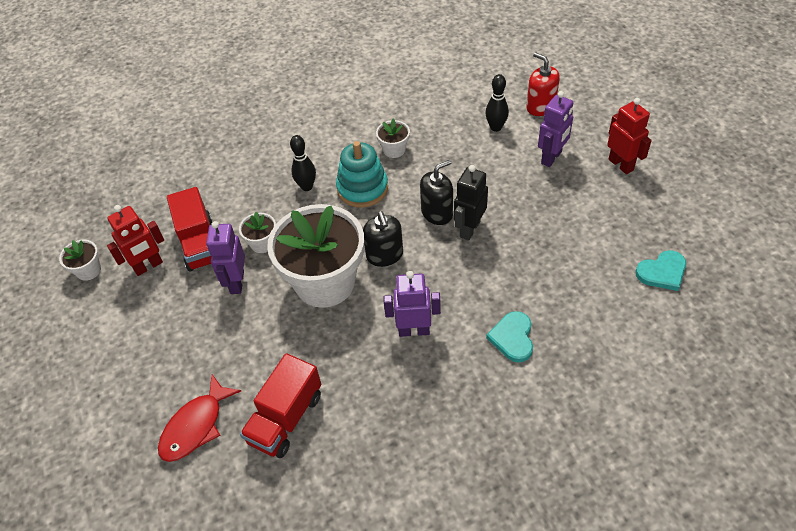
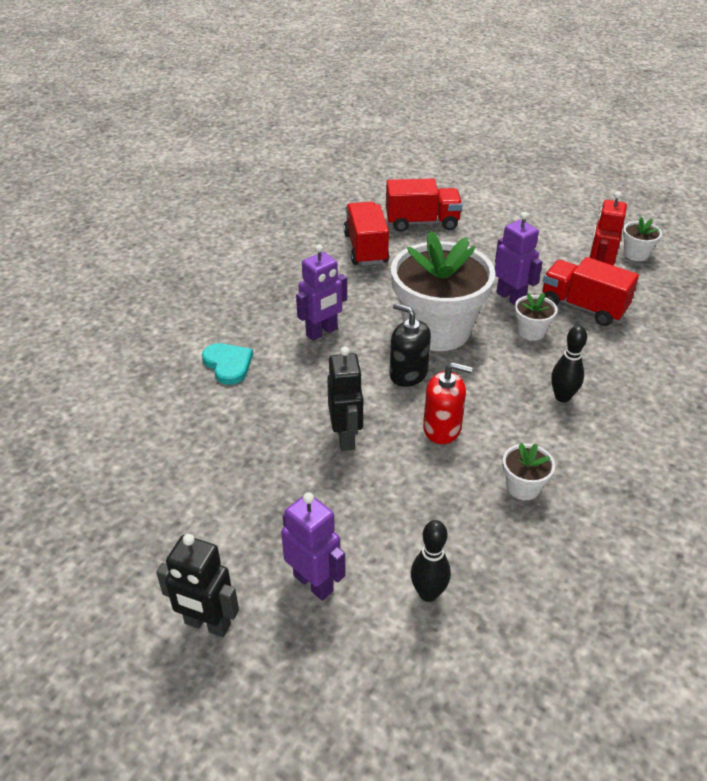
camera: 140 degrees right, 10 degrees down
(195, 426) = (422, 222): red fish -> red truck
(362, 188) = (504, 424): turquoise stacking toy -> none
(437, 213) = (396, 437): black soap dispenser -> none
(540, 107) = (393, 674): red soap dispenser -> red soap dispenser (442, 428)
(551, 158) = (314, 583): purple robot -> purple robot turned 135 degrees clockwise
(621, 164) = (207, 624): red robot -> black robot
(662, 272) = (96, 493): turquoise heart -> none

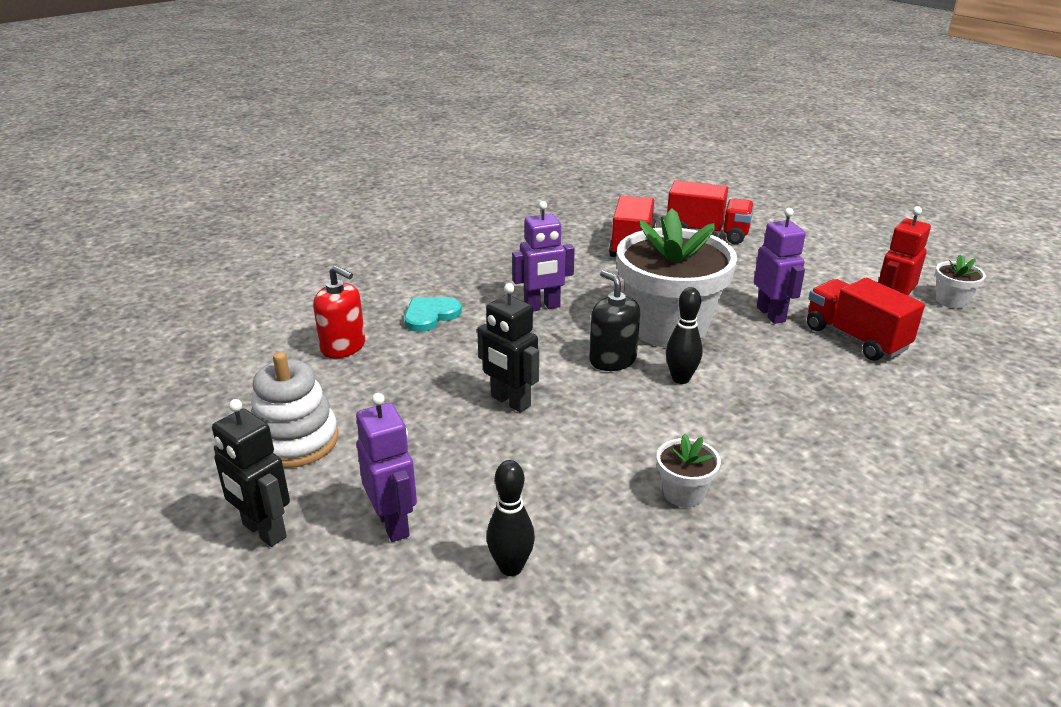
camera: 20 degrees right, 10 degrees down
(181, 527) = (295, 441): none -> white stacking toy
(228, 364) = (430, 315): turquoise heart -> turquoise heart turned 120 degrees counterclockwise
(346, 437) = (510, 402): black robot -> black robot turned 120 degrees clockwise
(442, 428) = (621, 416): red soap dispenser -> red soap dispenser (343, 347)
(531, 331) = (778, 349): white flower pot -> none
(562, 397) = (782, 417): black bowling pin -> black bowling pin (680, 379)

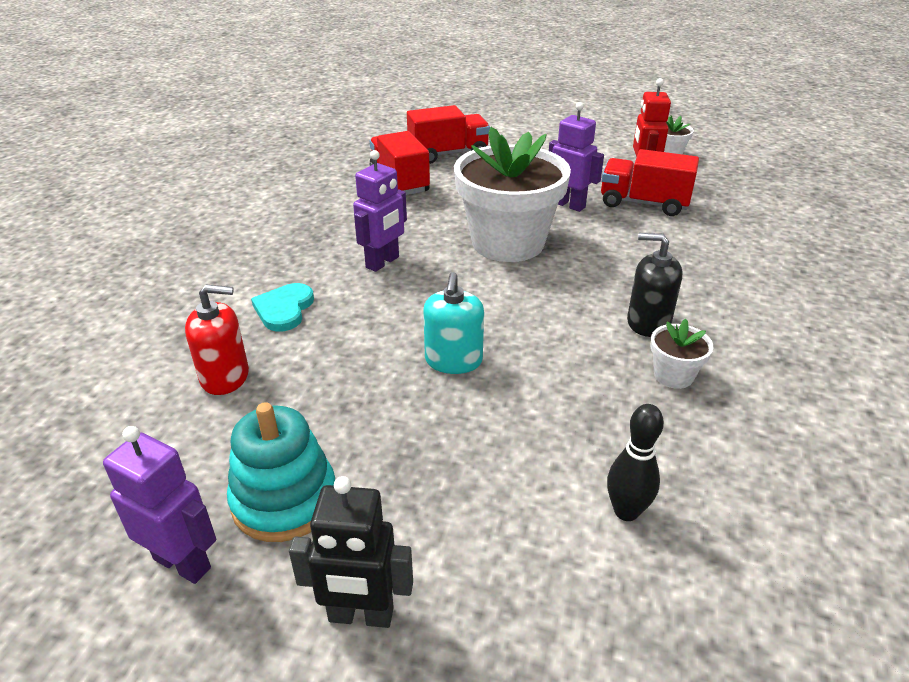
camera: 35 degrees left, 5 degrees up
(295, 441) = (284, 500): white stacking toy -> turquoise stacking toy
(393, 523) = (482, 530): purple robot -> purple robot (183, 563)
(510, 402) = (453, 360): black robot -> turquoise soap dispenser
(612, 360) = (495, 287): black soap dispenser -> black soap dispenser (648, 322)
(680, 379) = (565, 282): black bowling pin -> none

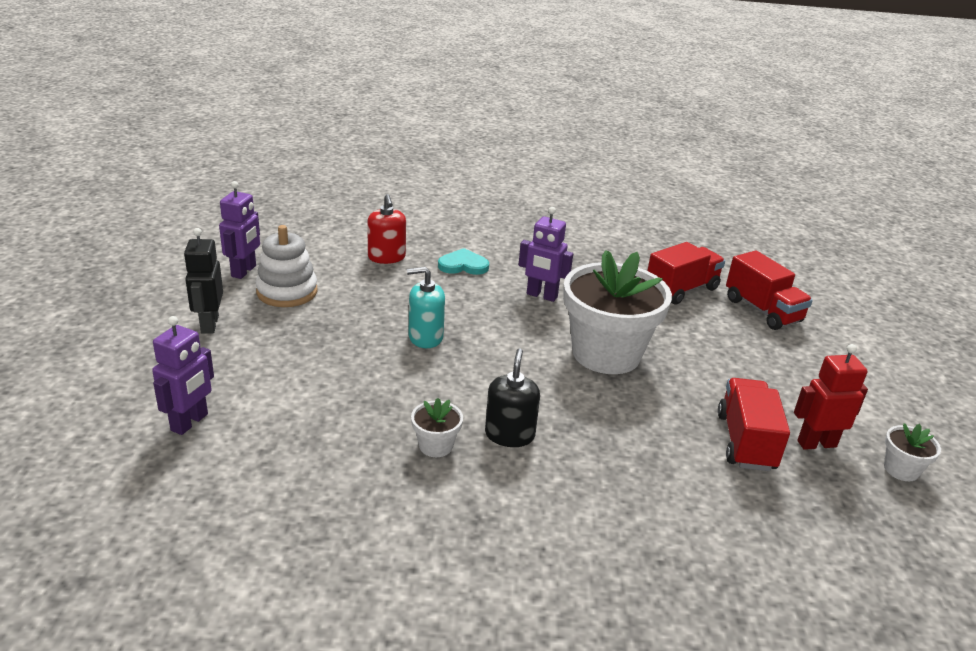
camera: 75 degrees right, 5 degrees down
(284, 500) = (287, 292): turquoise stacking toy -> white stacking toy
(569, 205) = (705, 388): purple robot -> purple robot (190, 422)
(626, 511) = (283, 415): black bowling pin -> none

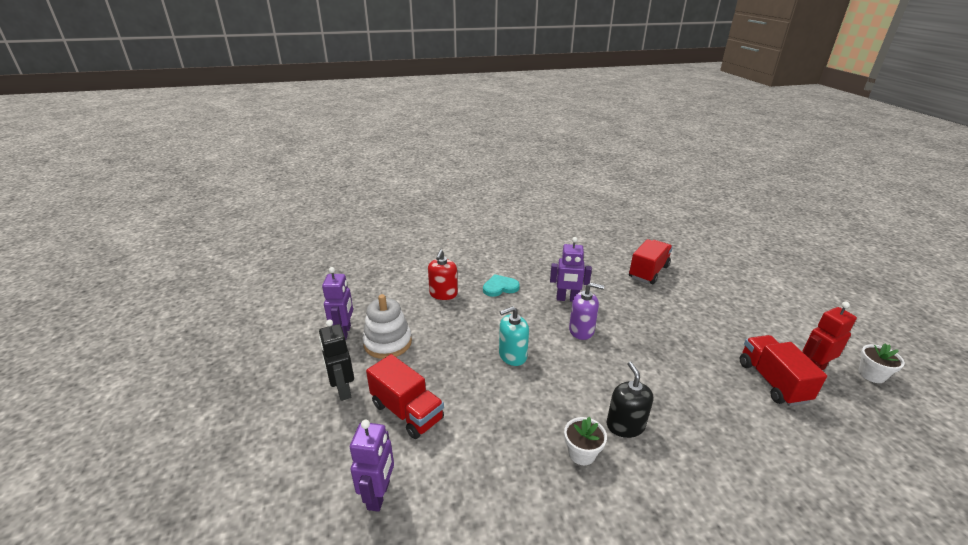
camera: 15 degrees left, 0 degrees up
(386, 257) = (443, 294): red soap dispenser -> red soap dispenser turned 45 degrees clockwise
(533, 332) = (581, 330): none -> purple soap dispenser
(606, 354) = (639, 335): white flower pot -> none
(762, 310) = (705, 275): red truck -> red truck (407, 411)

